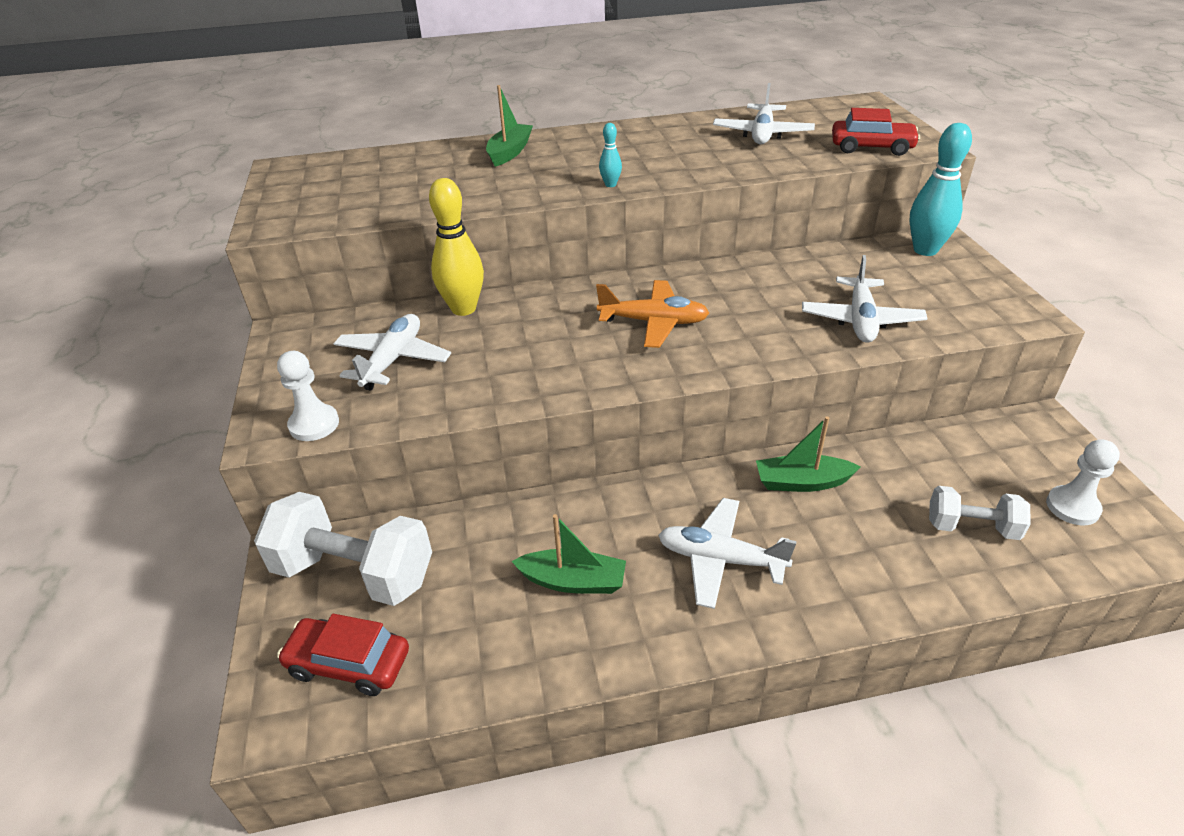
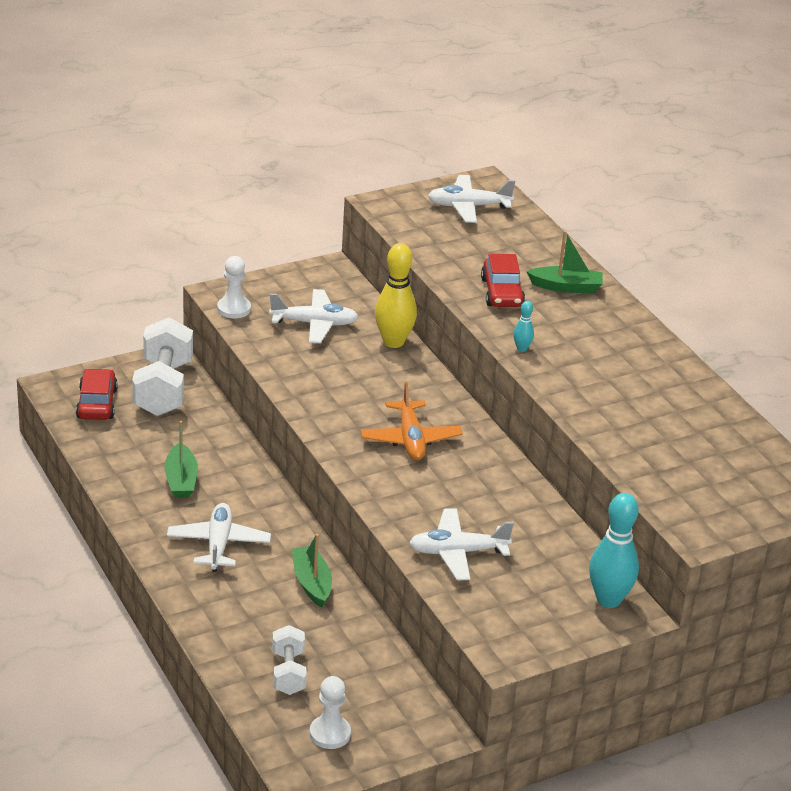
camera: 70 degrees right, 5 degrees down
(762, 134) = (682, 428): white plane -> white plane (468, 206)
(871, 147) = (680, 498): red car -> red car (502, 293)

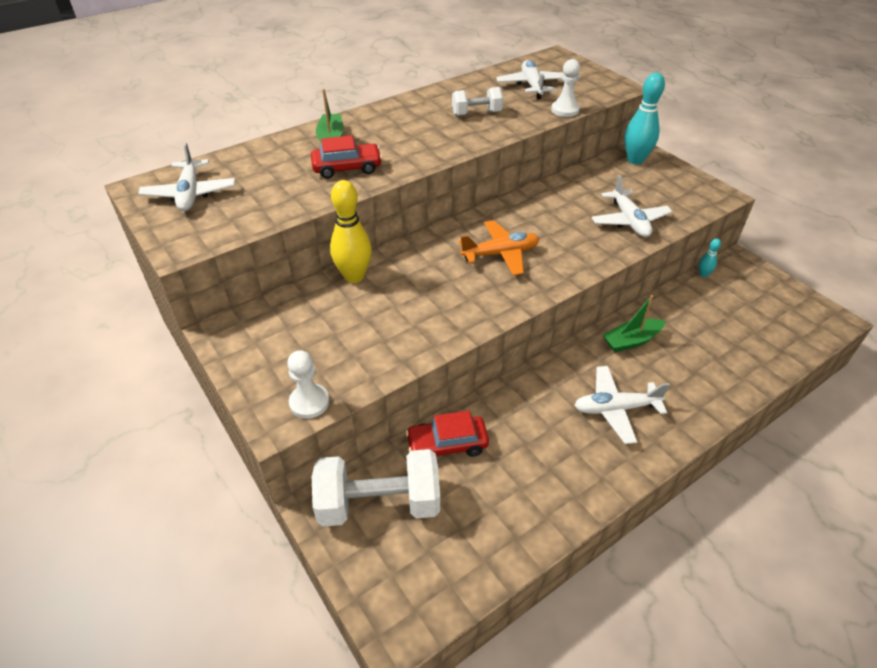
camera: 95 degrees left, 10 degrees up
(97, 403) = (423, 569): red car -> red car (447, 445)
(181, 480) = (534, 455): green boat -> none
(288, 673) = (740, 341): white dumbbell -> white dumbbell (476, 113)
(314, 324) = (331, 332): white plane -> white plane (532, 86)
(330, 733) = (782, 312): white pawn -> white pawn (565, 110)
(522, 348) = (432, 155): turquoise bowling pin -> turquoise bowling pin (703, 274)

